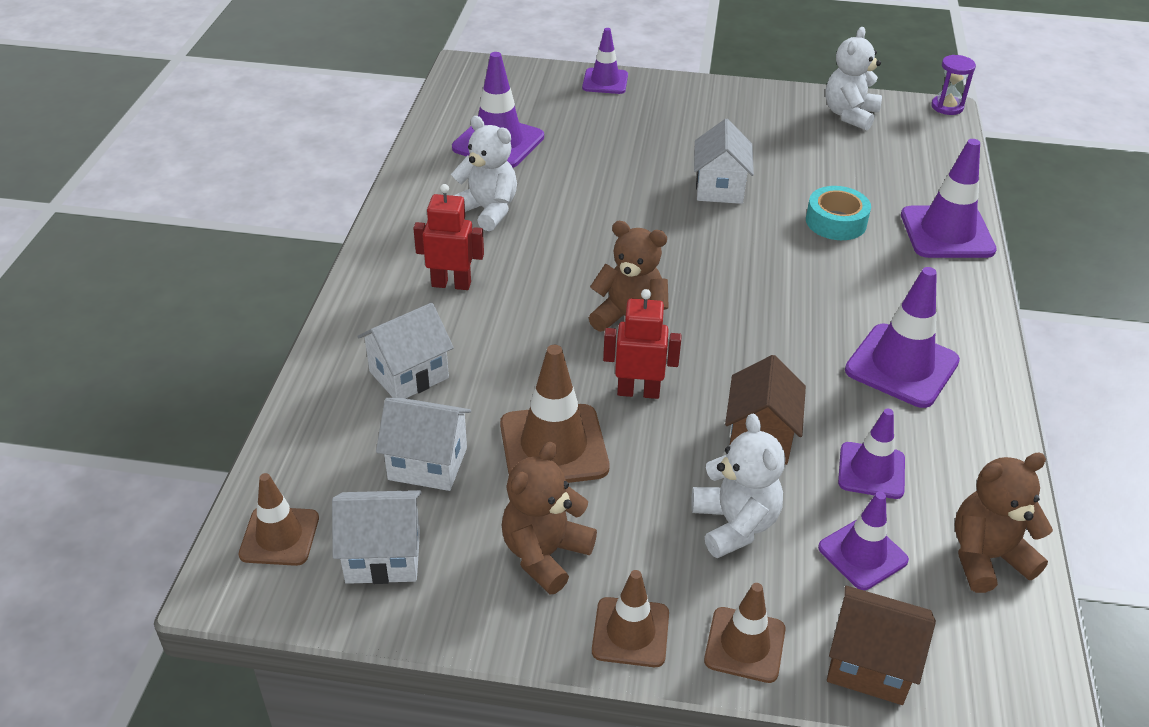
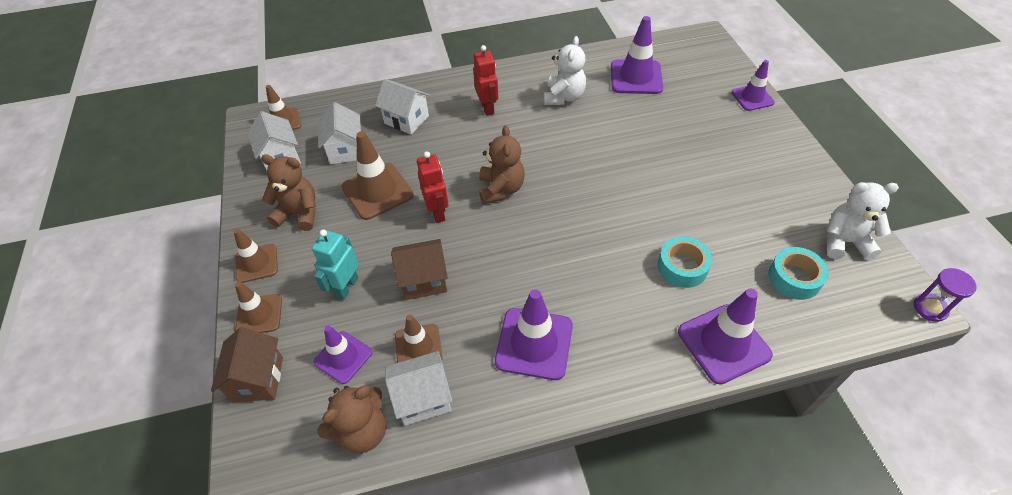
camera: 70 degrees right, 10 degrees up
(719, 188) = (672, 191): white house -> white house (423, 398)
(734, 524) = (346, 287): white teddy bear -> turquoise robot
(871, 471) = (418, 347): purple traffic cone -> brown traffic cone
(882, 160) = (794, 278): none -> turquoise tape
(986, 557) = (362, 431): brown teddy bear -> brown teddy bear turned 90 degrees clockwise

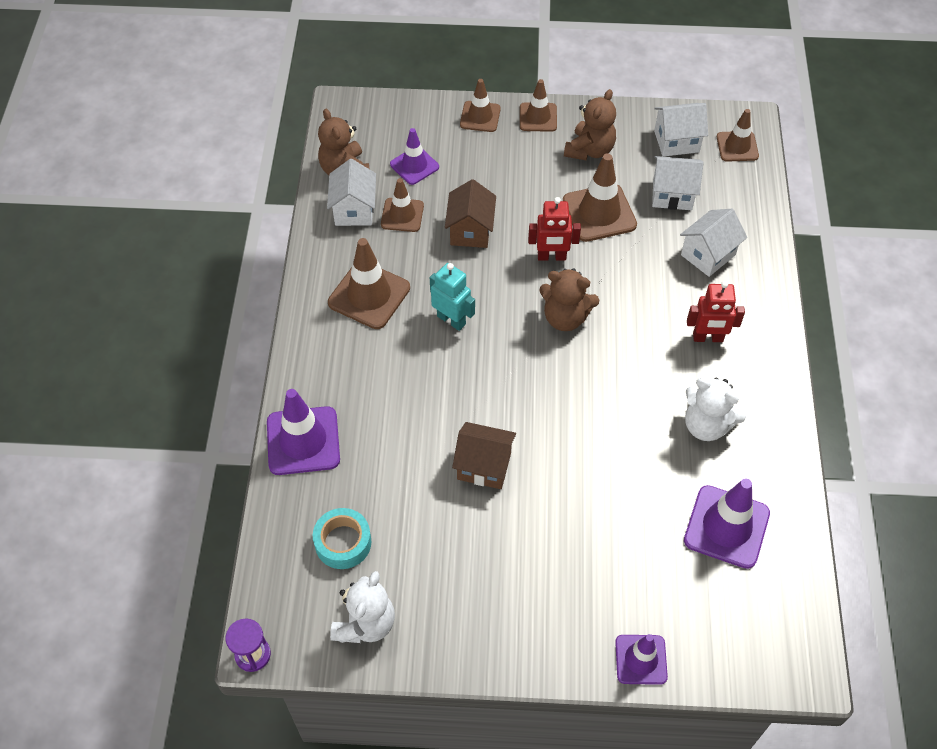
camera: 105 degrees right, 5 degrees up
(258, 379) = (418, 113): brown house -> brown house (484, 466)
(346, 287) = (486, 175): turquoise robot -> turquoise robot (451, 320)
(534, 343) = (369, 295): purple traffic cone -> brown traffic cone
(682, 267) = (399, 444): turquoise tape -> none

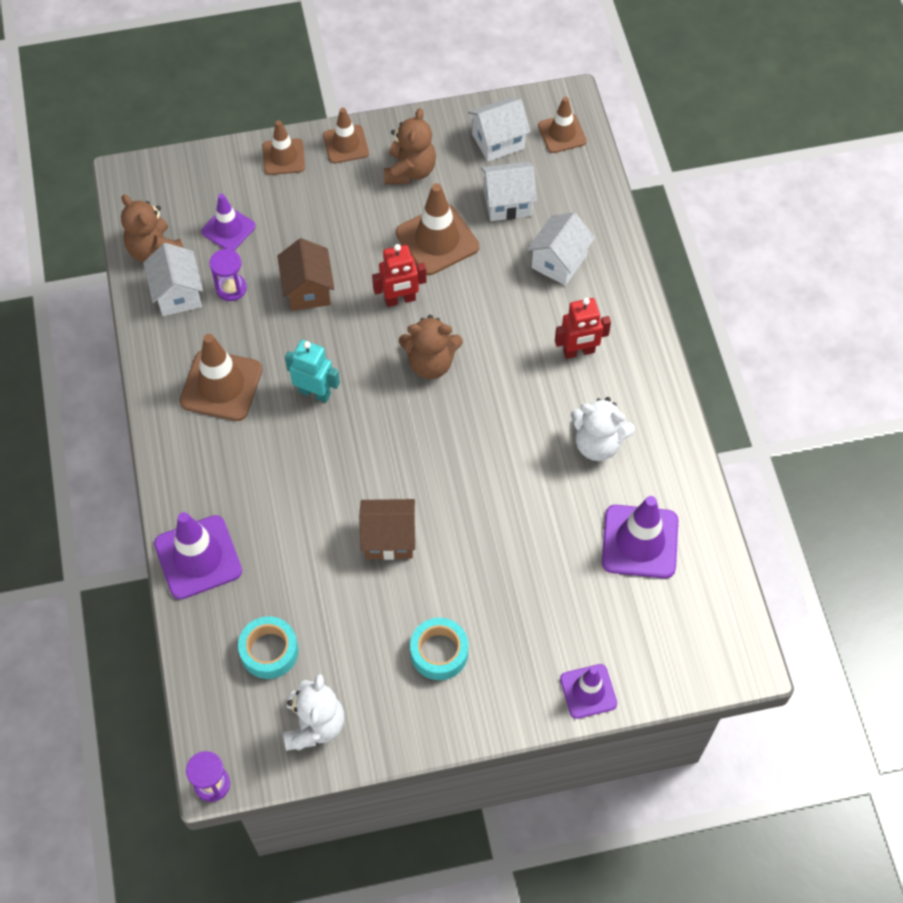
camera: 15 degrees left, 5 degrees up
(402, 215) = (231, 288): brown traffic cone -> purple hourglass
(503, 584) = (439, 652): none -> turquoise tape

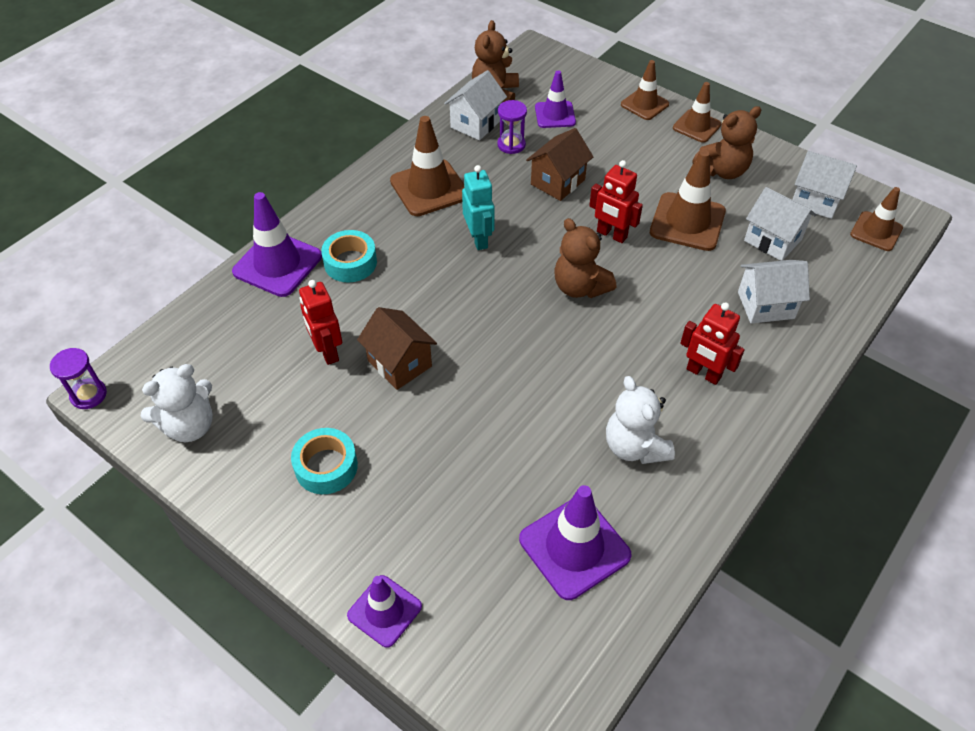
camera: 50 degrees right, 10 degrees down
(269, 651) = (233, 355): turquoise tape -> turquoise tape (350, 262)
(329, 581) = (327, 351): none -> red robot

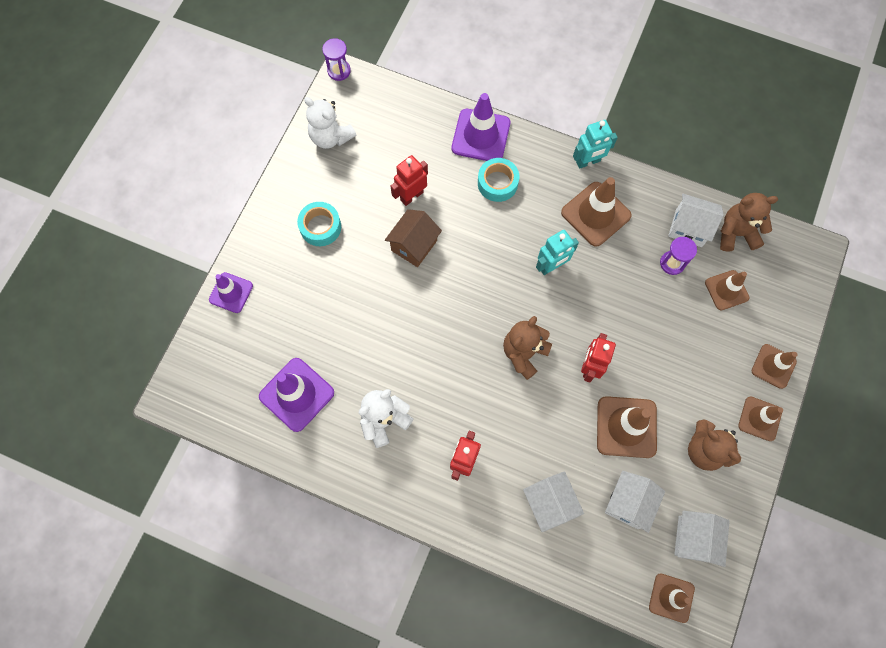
camera: 75 degrees right, 20 degrees up
(361, 179) = (588, 162): none -> turquoise robot
(555, 115) = (726, 290): purple traffic cone -> brown traffic cone
(558, 182) = (638, 311): brown house -> none

